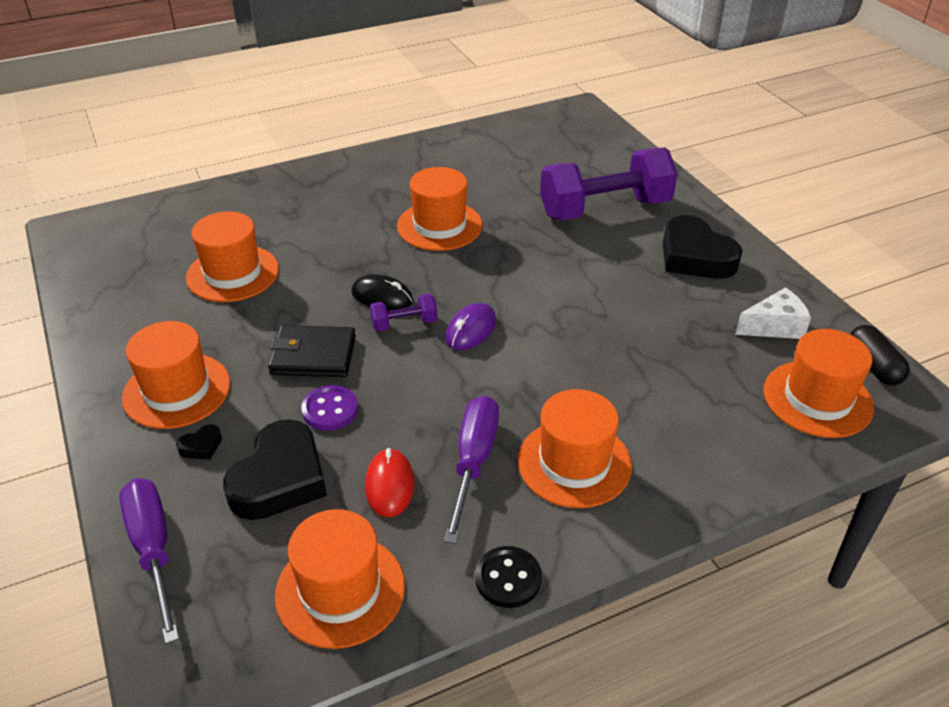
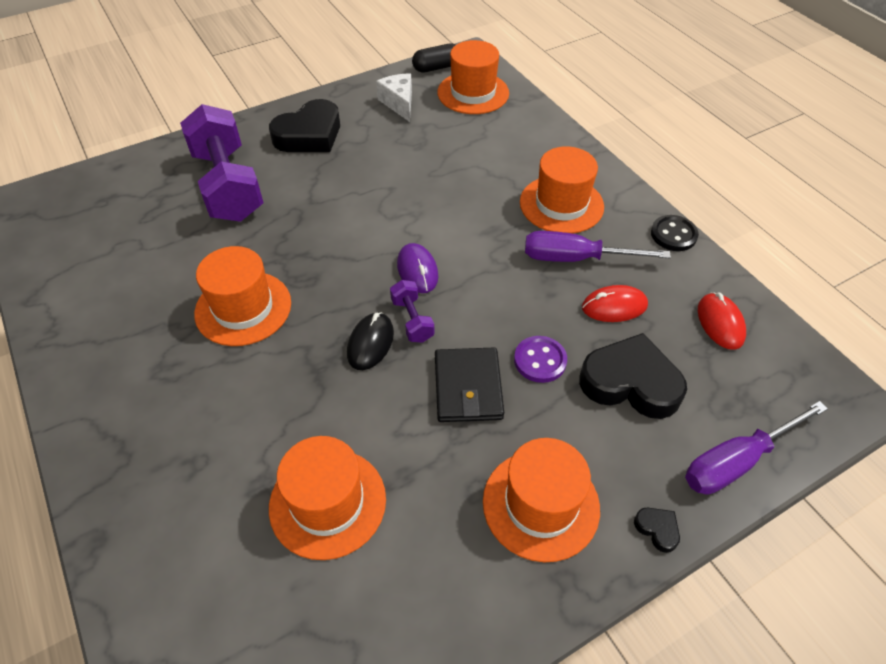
camera: 95 degrees left, 10 degrees up
(201, 446) = (611, 457): black heart -> black heart (657, 529)
(340, 590) = (720, 323): orange hat -> red mouse
(471, 330) = (417, 270): purple mouse -> purple mouse turned 45 degrees clockwise

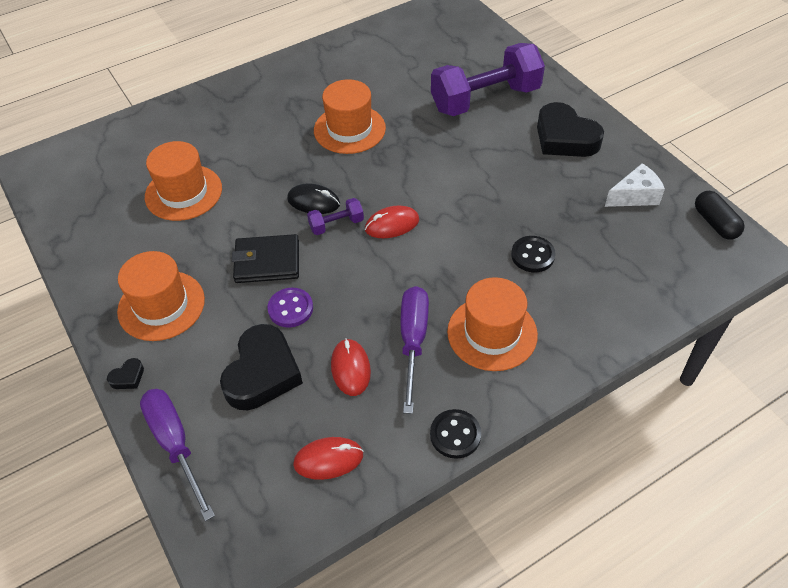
camera: 90 degrees right, 0 degrees up
(417, 270) = (392, 225): purple mouse -> red mouse
(468, 171) = (532, 255): none -> black button
(473, 93) = (674, 257): orange hat -> none

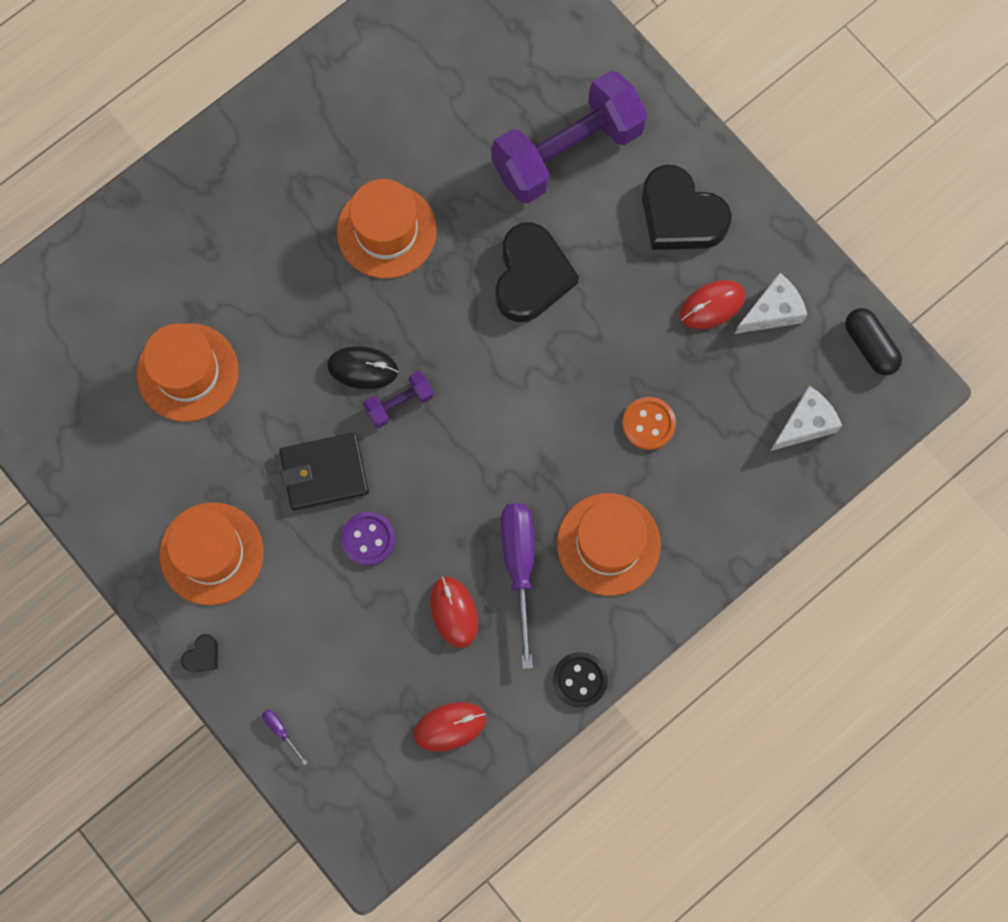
camera: 10 degrees left, 25 degrees up
(175, 444) = (280, 731): purple screwdriver -> purple screwdriver, size x0.40
(262, 373) = (355, 630): black heart -> black heart (531, 276)
(392, 225) = (469, 395): red mouse -> red mouse (712, 305)
(532, 255) = (648, 424): black button -> orange button
(663, 267) = (805, 424): none -> white cheese

